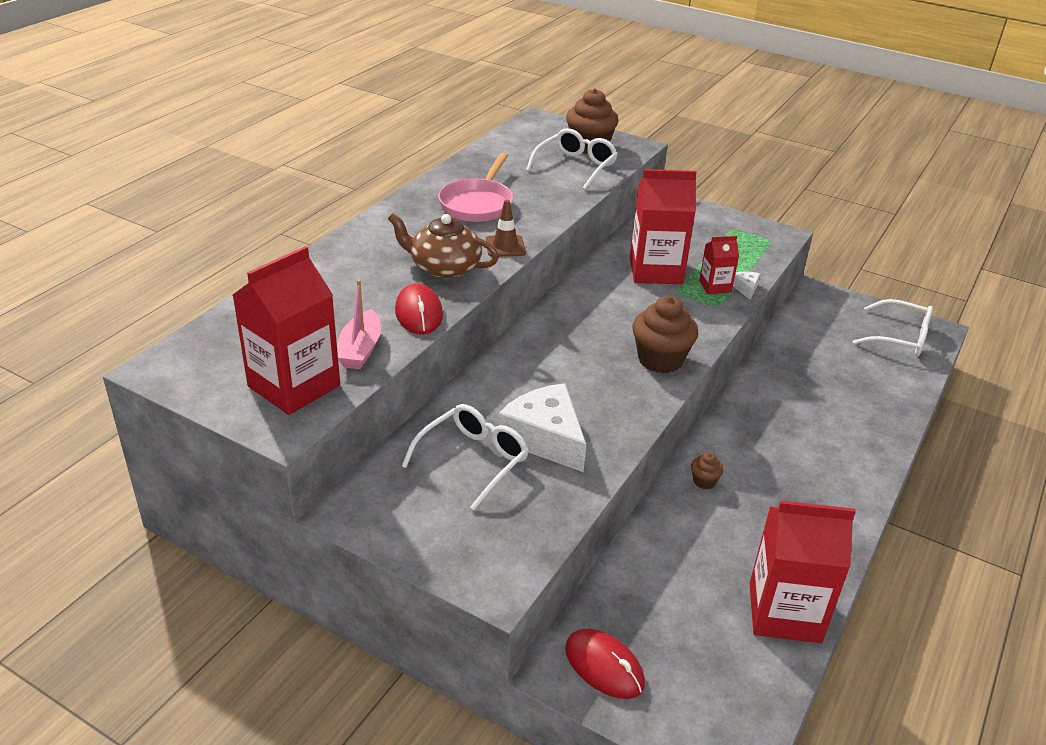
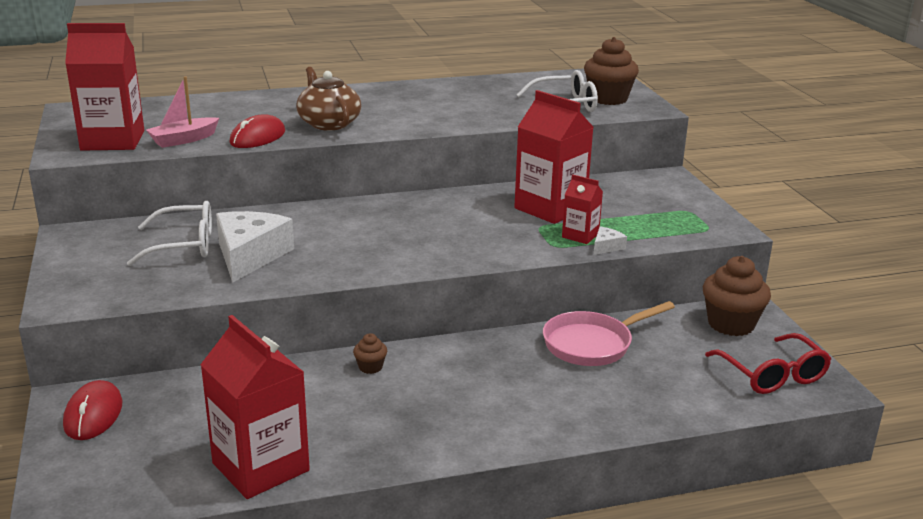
camera: 45 degrees right, 10 degrees down
(477, 204) = (434, 102): pink pan -> pink pan (592, 344)
(505, 246) = (396, 127): brown traffic cone -> none
(660, 360) = (428, 255): brown cupcake -> brown cupcake (731, 324)
(900, 338) = (772, 375): white glasses -> red glasses

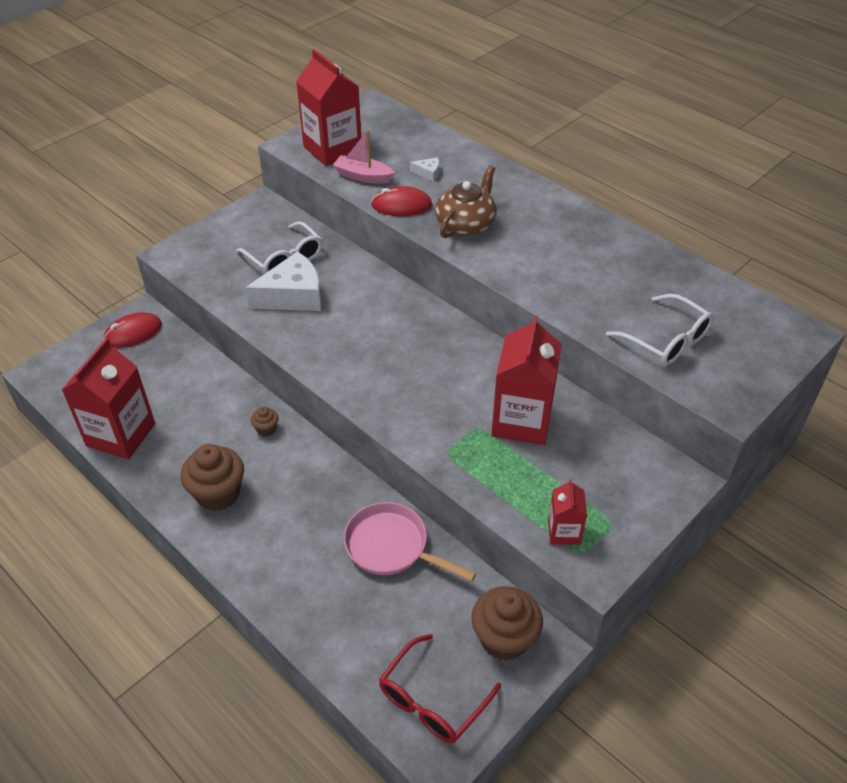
camera: 60 degrees right, 20 degrees up
(580, 235) = (482, 463): red carton -> red carton (564, 532)
(606, 247) = (475, 489): white cheese -> white cheese (428, 173)
(608, 99) = (724, 363): brown cupcake -> brown cupcake (218, 494)

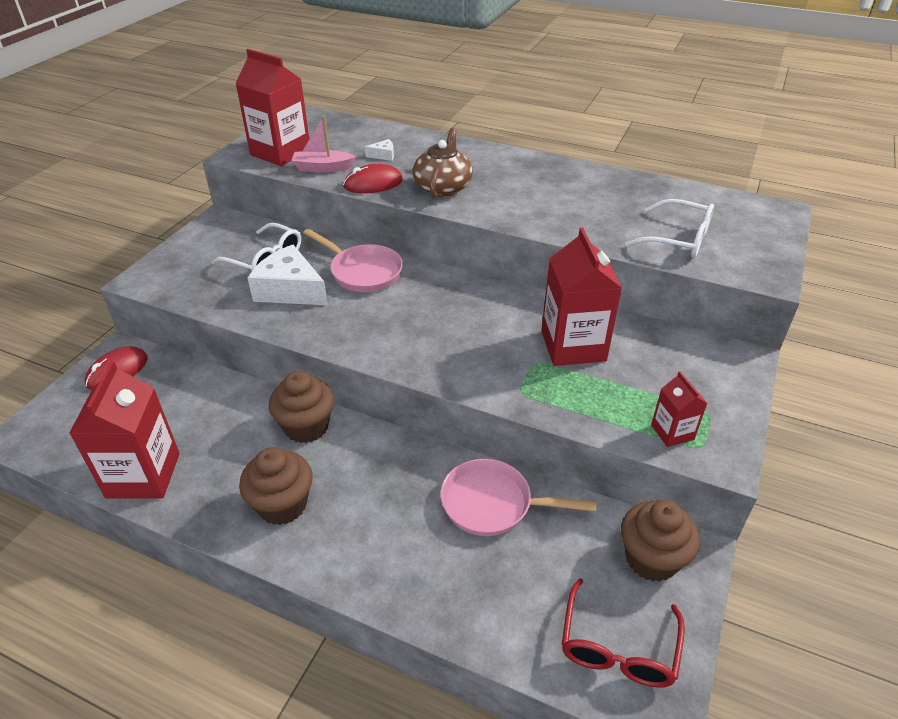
camera: 20 degrees left, 5 degrees down
(266, 429) = (306, 427): brown cupcake -> brown cupcake, size x2.11
(293, 296) = (290, 290): white cheese -> white cheese turned 105 degrees counterclockwise
(366, 293) = (363, 272): none -> pink pan

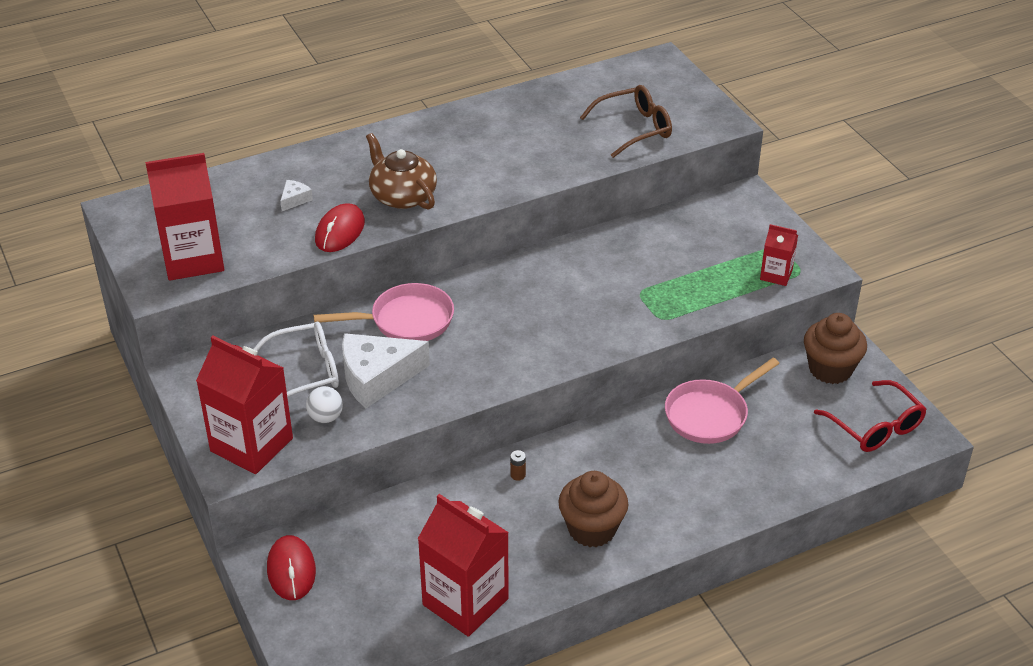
camera: 50 degrees left, 0 degrees up
(227, 290) = (325, 417): none -> white ball
(306, 427) = (518, 475): brown cupcake -> brown battery
(323, 168) = (266, 247): pink boat -> none
(573, 346) = (643, 263): red carton -> red carton (251, 445)
(678, 239) = (634, 128): white glasses -> brown glasses

